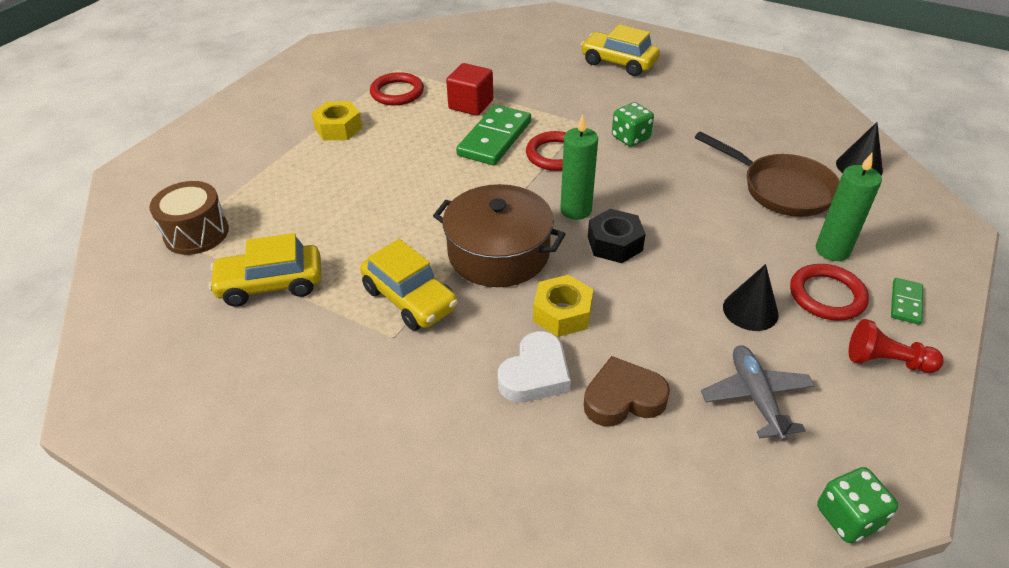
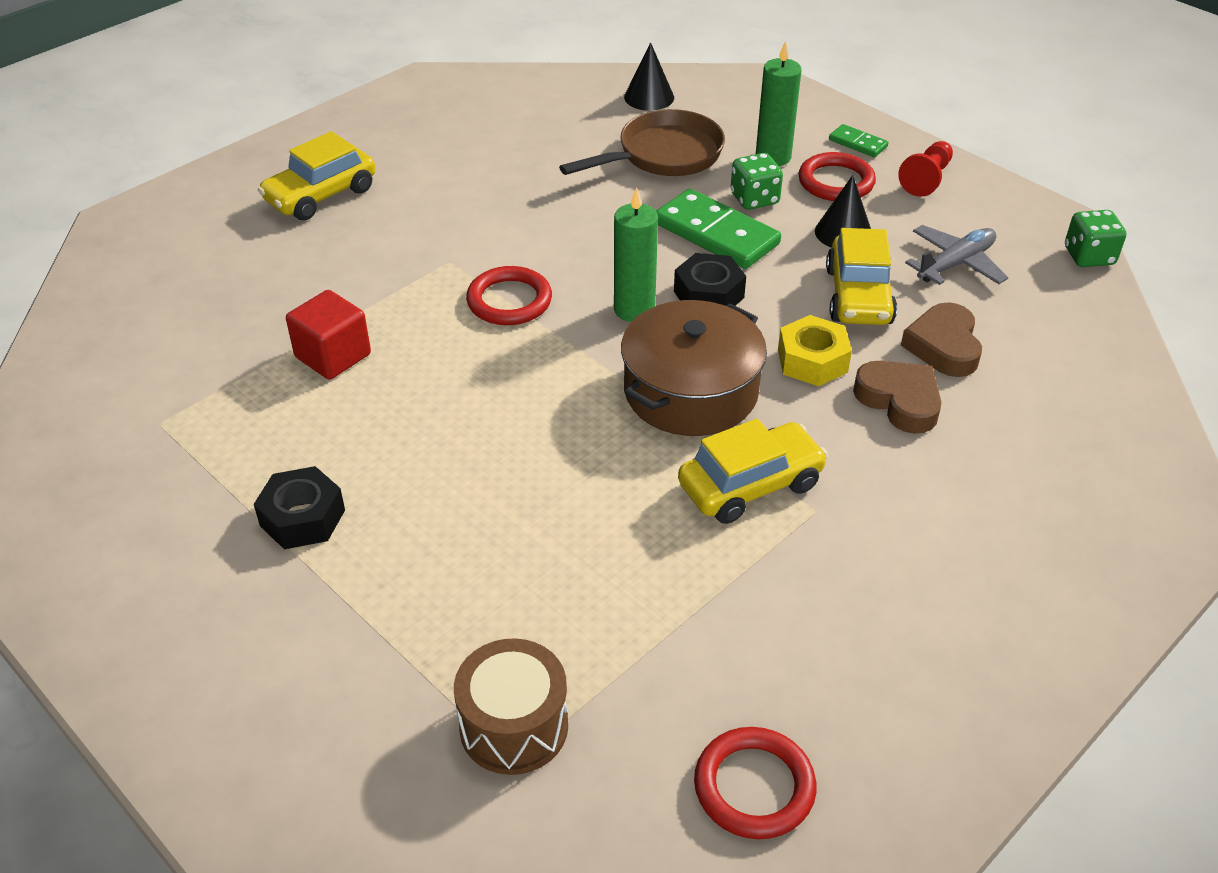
camera: 75 degrees left, 0 degrees up
(271, 284) = (675, 630): yellow car -> yellow car (858, 296)
(338, 128) = (302, 518): yellow nut -> black nut
(397, 92) = (238, 432): red ring -> red ring (754, 787)
(494, 138) = (438, 348): green domino -> green domino (716, 234)
(535, 374) = (899, 401): white heart -> brown heart
(630, 138) = (508, 231): green dice -> green dice (754, 199)
(755, 397) = (955, 264): grey plane -> grey plane turned 135 degrees clockwise

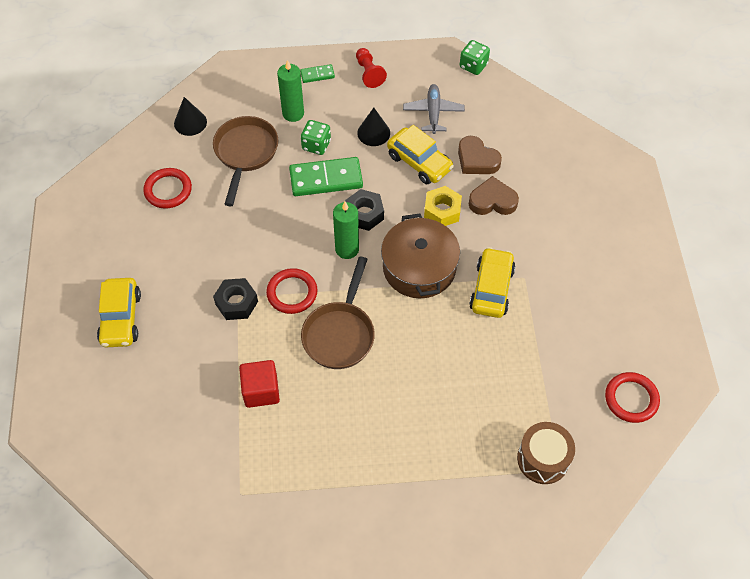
camera: 50 degrees left, 15 degrees up
(302, 518) = (362, 468): black nut -> black nut (236, 303)
(496, 376) = (340, 333): none -> brown pan
(836, 182) = (336, 106): red ring -> red ring (168, 190)

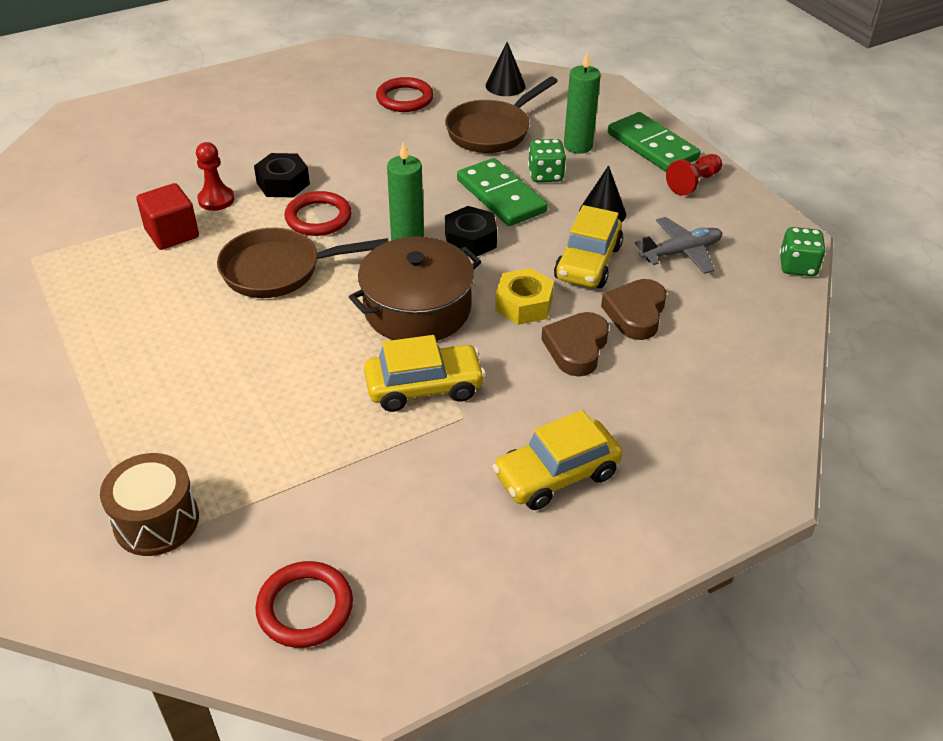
camera: 65 degrees right, 15 degrees down
(121, 318) = (224, 119): yellow car -> yellow car (556, 475)
(233, 352) = (216, 200): none -> red pawn
(245, 153) = (492, 131): brown pan -> brown pan turned 150 degrees clockwise
(317, 75) = (652, 146): green domino -> green domino, size x2.02
(492, 201) = (576, 348): brown heart -> brown heart turned 135 degrees counterclockwise

